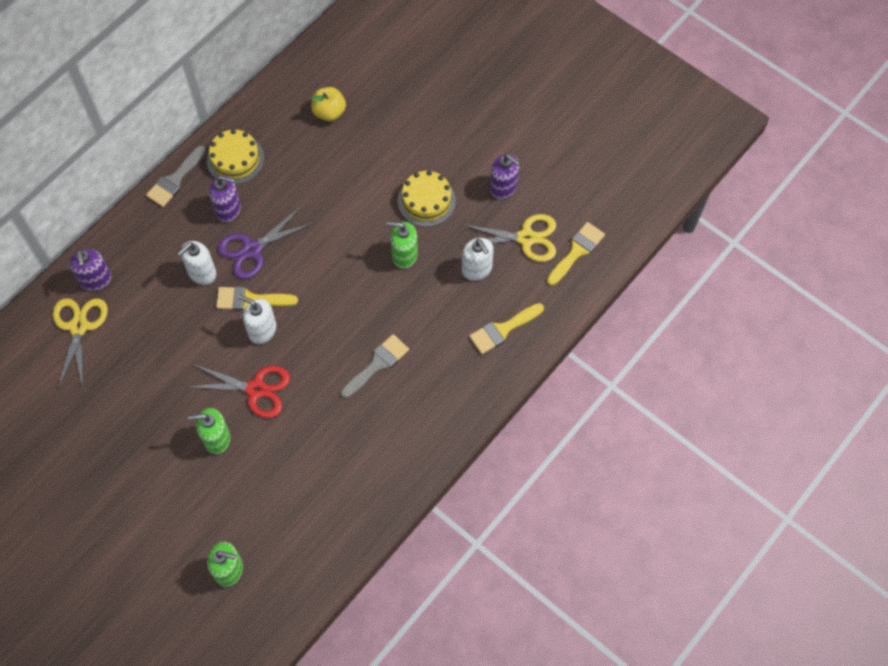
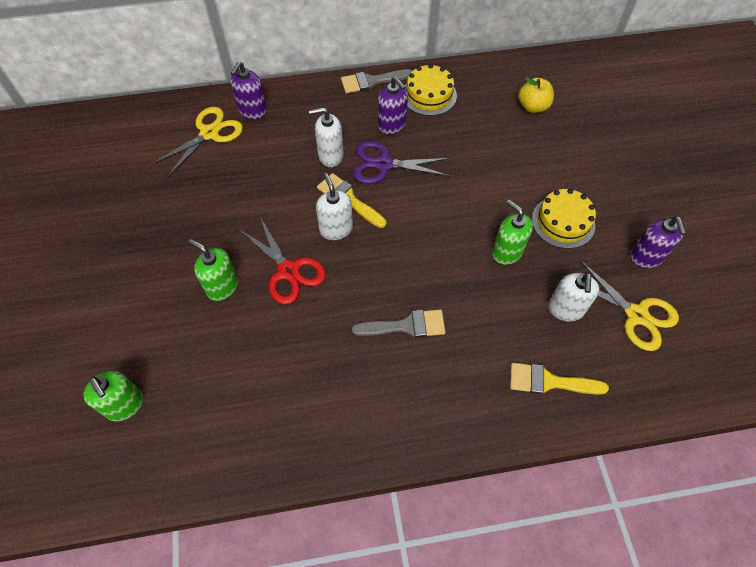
camera: 40 degrees right, 5 degrees down
(577, 251) = (682, 362): yellow brush -> none

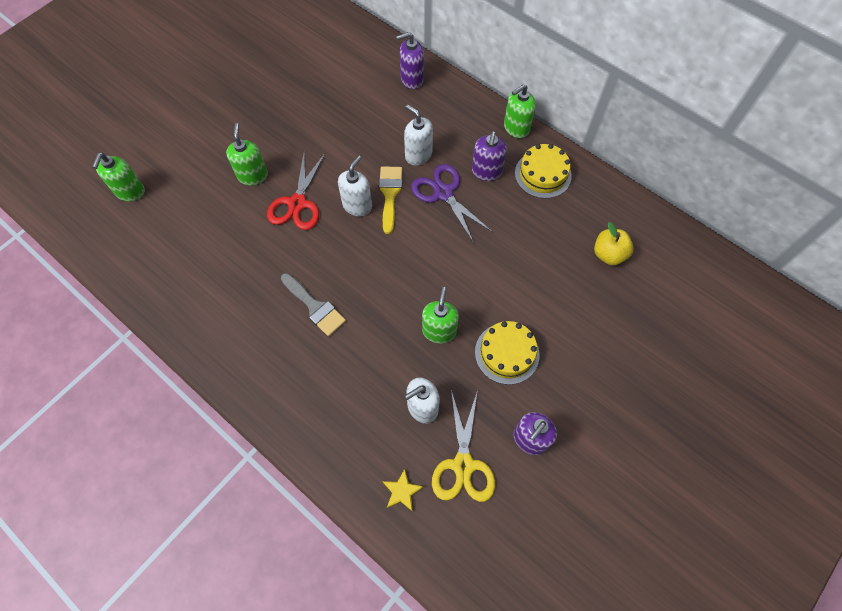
camera: 50 degrees right, 5 degrees up
(209, 133) = (367, 72): yellow scissors -> none
(371, 81) = (516, 128): grey brush -> green soap dispenser
(549, 381) = (347, 435): yellow brush -> none
(629, 374) = (402, 491): none -> yellow star

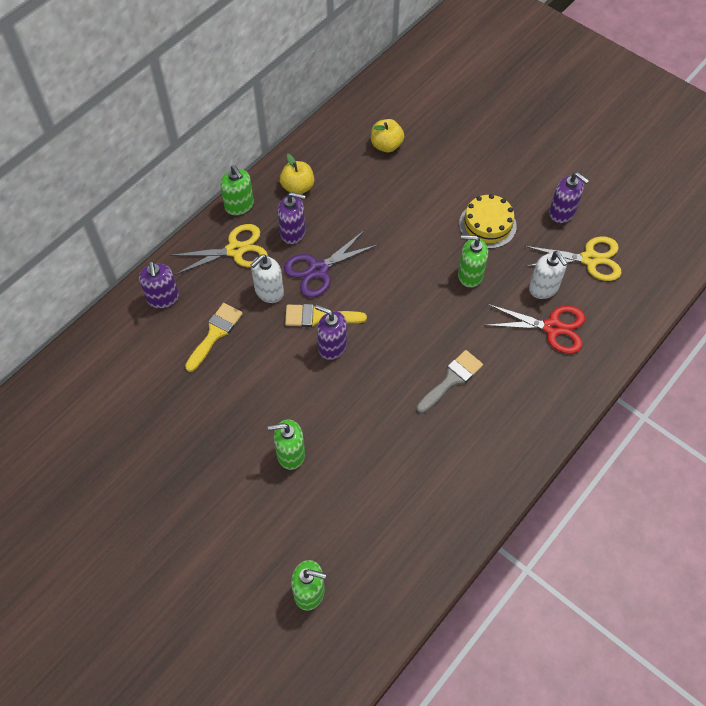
camera: 90 degrees left, 5 degrees down
(297, 203) = (329, 404): red scissors -> red scissors (552, 328)
(357, 205) = (332, 346): white soap dispenser -> purple soap dispenser
(375, 117) = (215, 333): none -> yellow brush
(402, 491) = (618, 303): yellow star -> none
(464, 127) = (235, 250): none -> yellow scissors
(543, 174) = (298, 187): yellow cake -> yellow apple

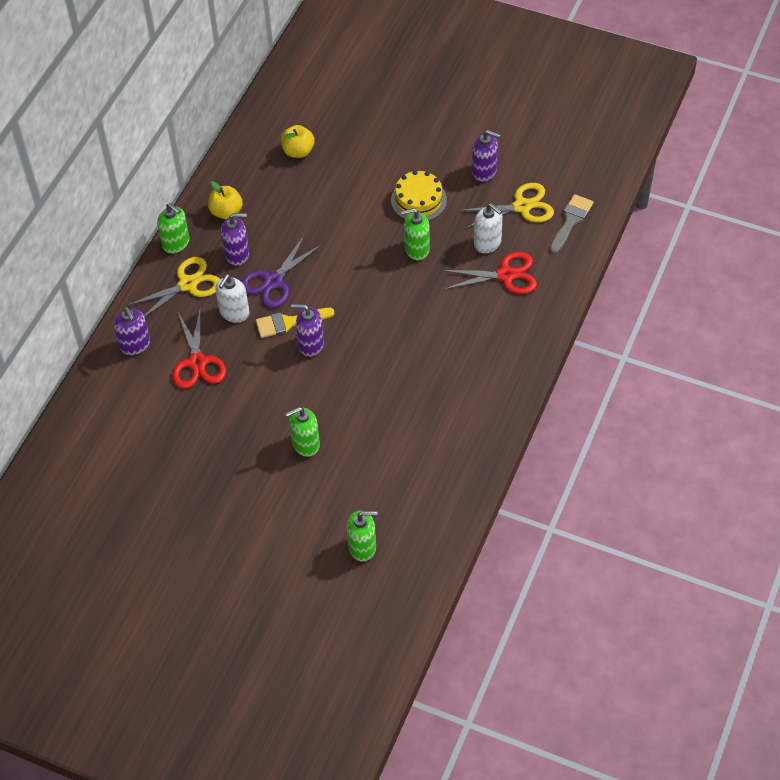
camera: 15 degrees left, 5 degrees down
(215, 333) = (197, 362): yellow brush -> red scissors
(451, 379) = (429, 343): grey brush -> grey brush (571, 221)

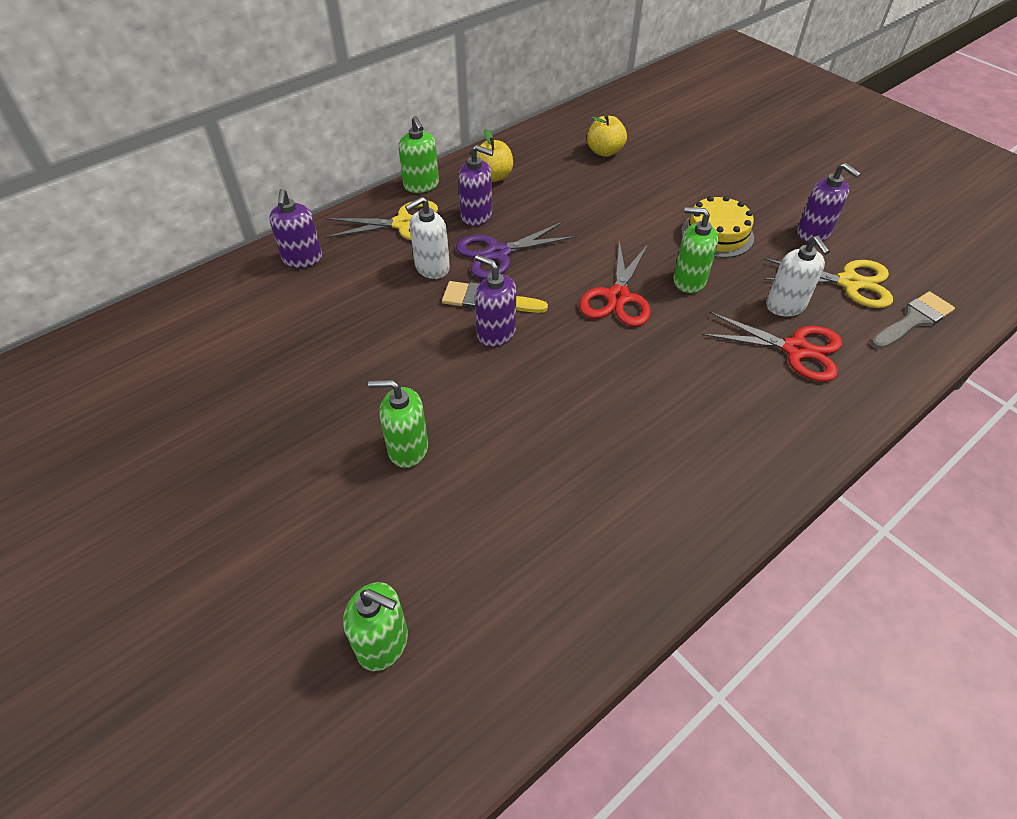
camera: 25 degrees right, 5 degrees down
(197, 362) = (352, 301): red scissors -> red scissors (617, 297)

